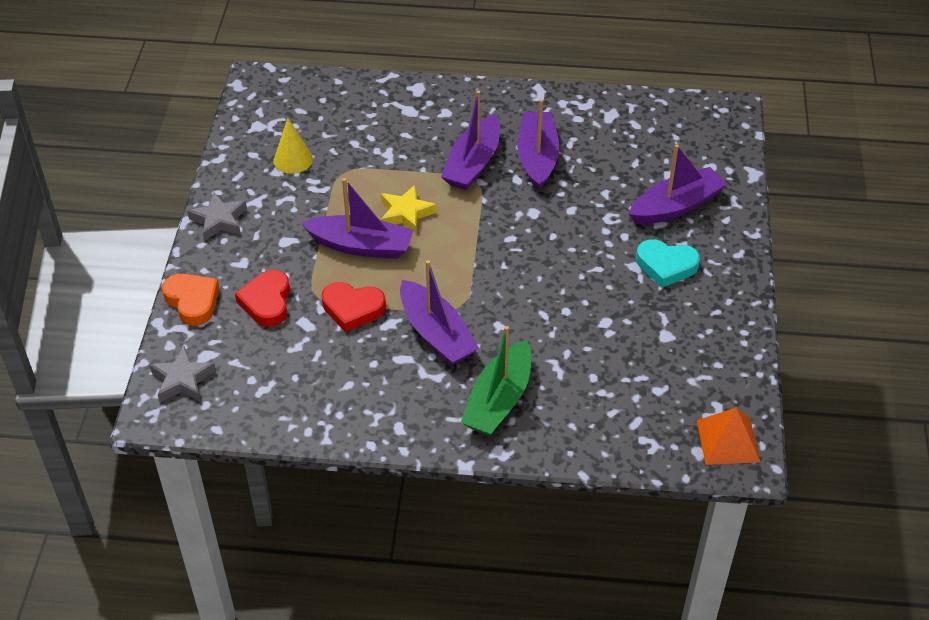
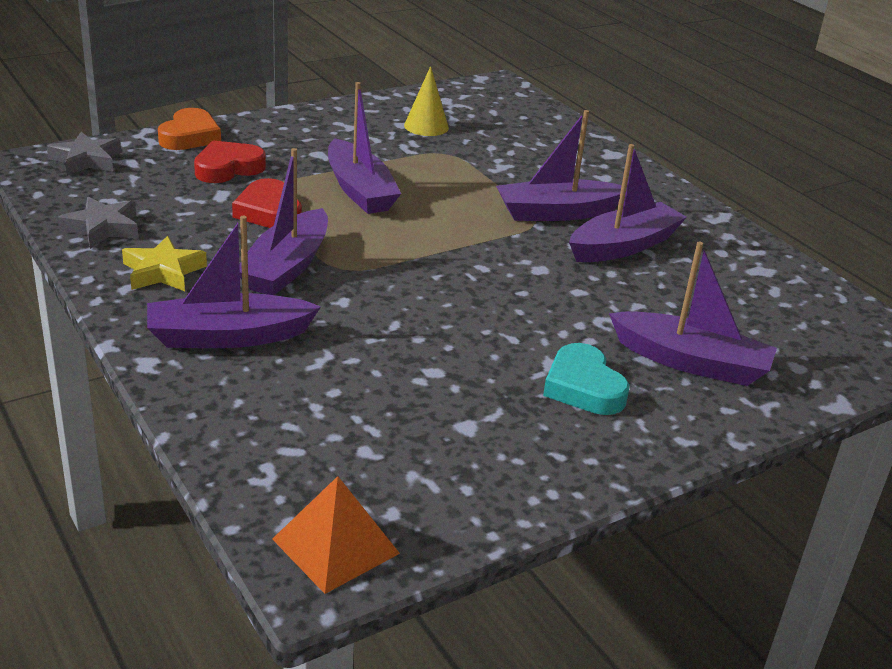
camera: 50 degrees right, 15 degrees down
(219, 220) = (304, 118): grey star -> grey star (102, 228)
(406, 213) = (435, 199): yellow star -> yellow star (163, 272)
(499, 400) = (228, 336): green boat -> purple boat

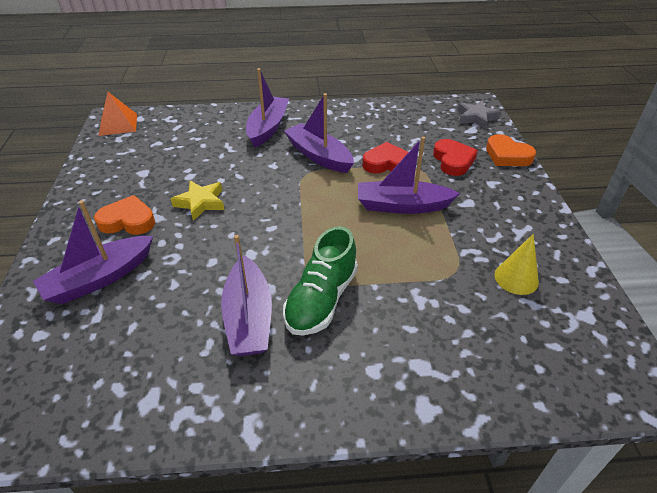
camera: 120 degrees right, 10 degrees up
(102, 228) = (390, 112): grey star -> none
(163, 272) = (337, 121): yellow star -> yellow star (200, 203)
(557, 213) = (321, 299): purple boat -> green shoe
(583, 387) = (128, 221): turquoise heart -> orange heart

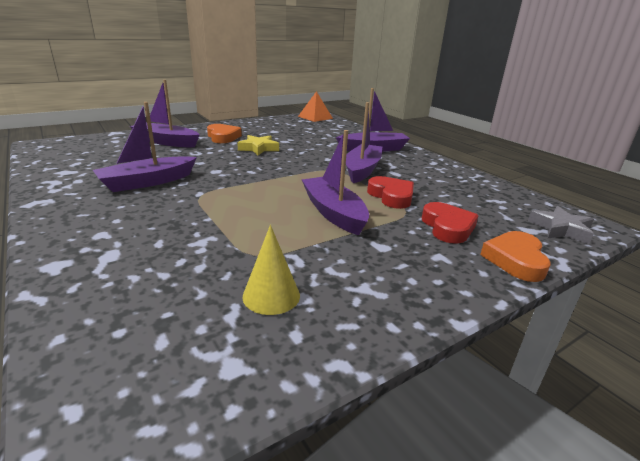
camera: 60 degrees right, 15 degrees down
(321, 299) = (178, 201): green shoe -> none
(453, 161) = (447, 227): red heart -> red heart turned 60 degrees counterclockwise

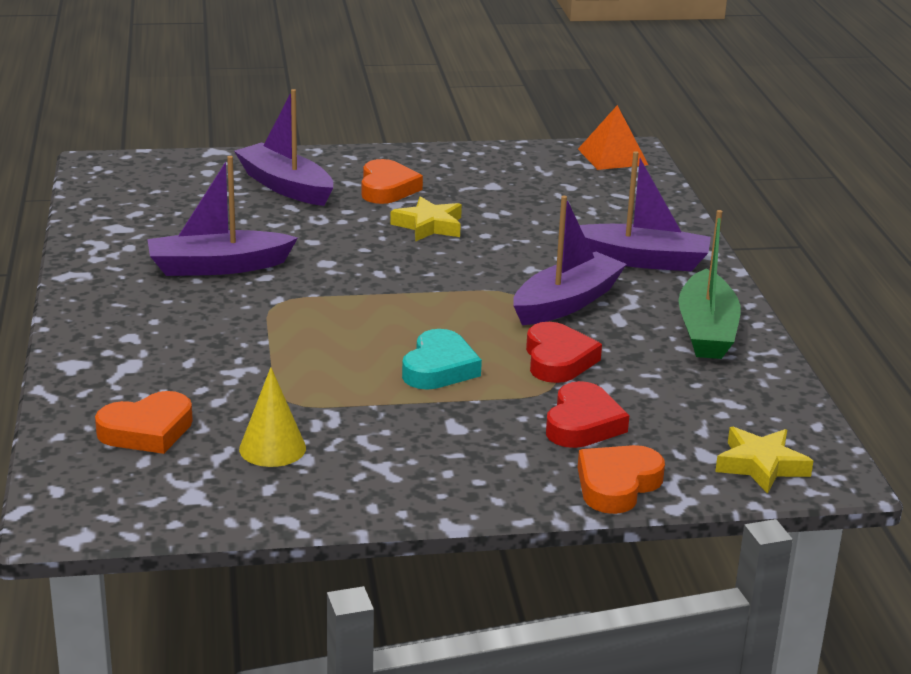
camera: 25 degrees right, 0 degrees up
(150, 308) = (147, 430): none -> orange heart
(333, 213) = (439, 368): purple boat -> turquoise heart
(439, 171) = (706, 331): none -> green boat
(561, 229) = (761, 465): grey star -> yellow star

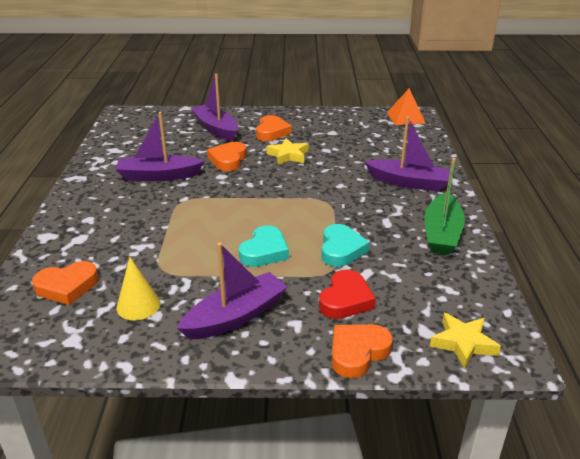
camera: 10 degrees right, 5 degrees up
(328, 237) = (228, 160): none -> orange heart
(558, 360) = (341, 249): red heart -> turquoise heart
(566, 303) = (356, 209): purple boat -> purple boat (235, 316)

